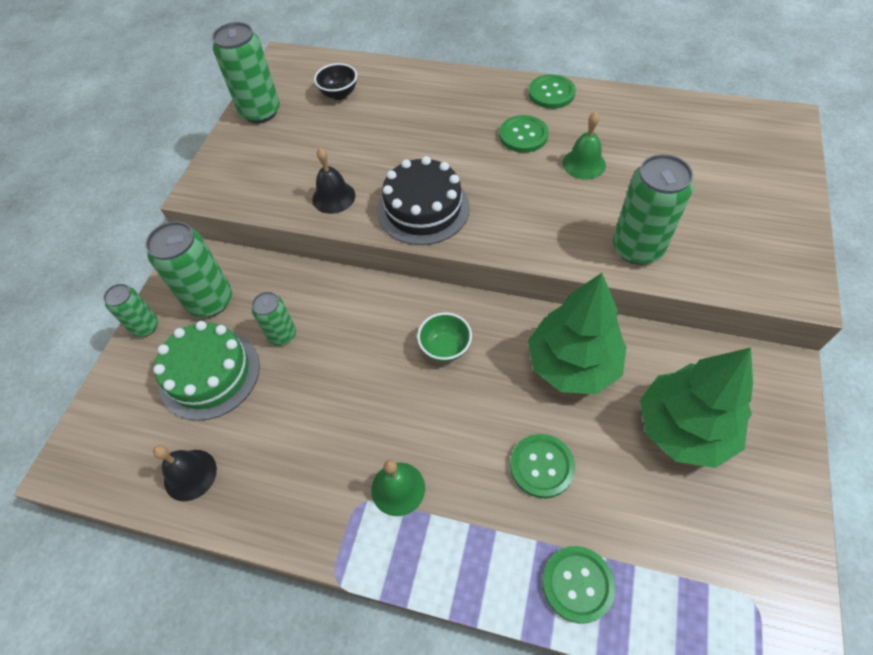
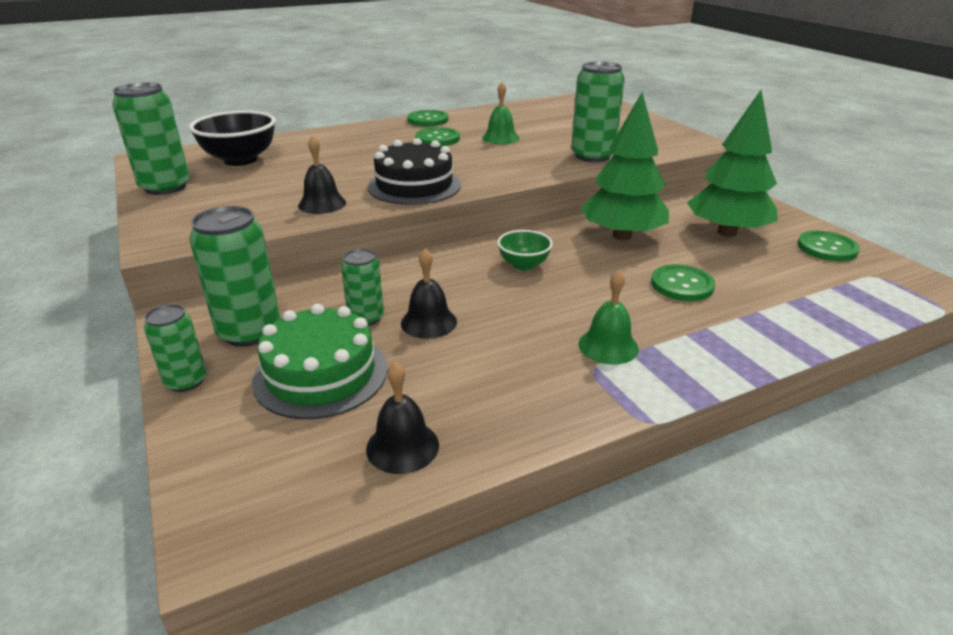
camera: 45 degrees left, 25 degrees down
(313, 368) = (428, 322): none -> black bell
(339, 94) = (240, 160): black bowl -> black bowl, size x1.76
(577, 584) = (793, 321): green button -> green button (827, 248)

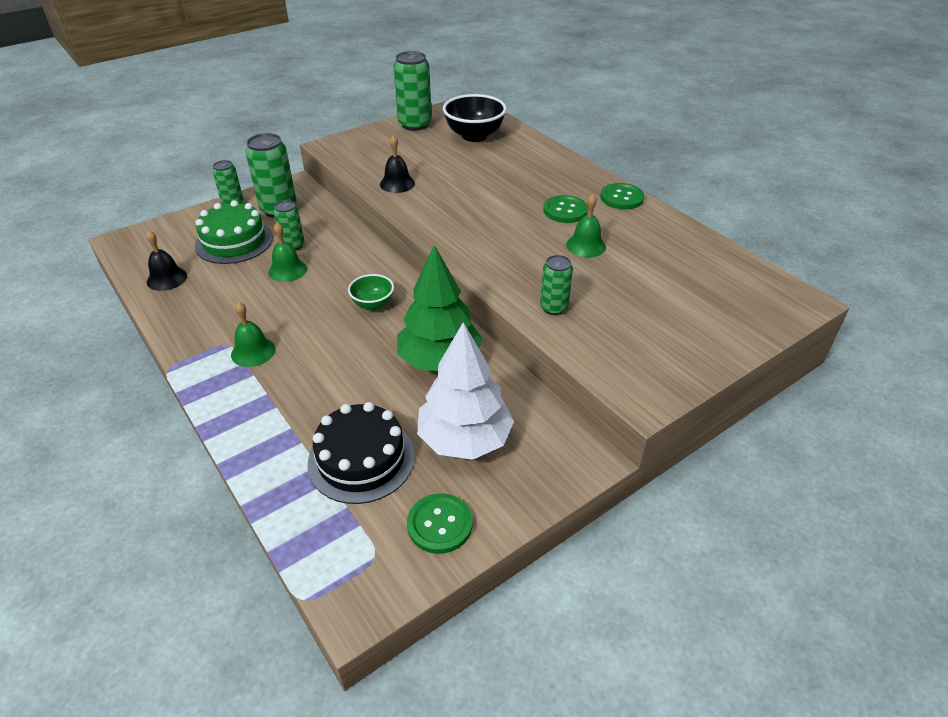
camera: 80 degrees right, 10 degrees up
(414, 186) = (441, 215): black cake -> black cake (361, 459)
(428, 322) = (287, 270): black bell -> green bell
(592, 156) = (553, 308): green can -> green can, size x0.59
(682, 285) = (345, 396): green button -> none
(727, 232) = (464, 439): green tree -> white tree

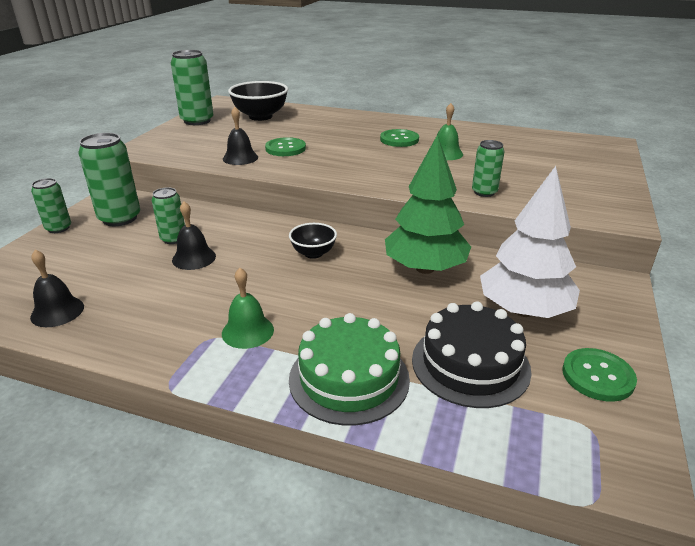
camera: 35 degrees left, 10 degrees down
(234, 241) = (101, 256): green cake -> green cake (349, 378)
(287, 270) = (194, 258): green bell -> black bell
(373, 304) = (313, 253): green bowl -> black bowl
(621, 198) = (425, 124): green button -> green button (285, 148)

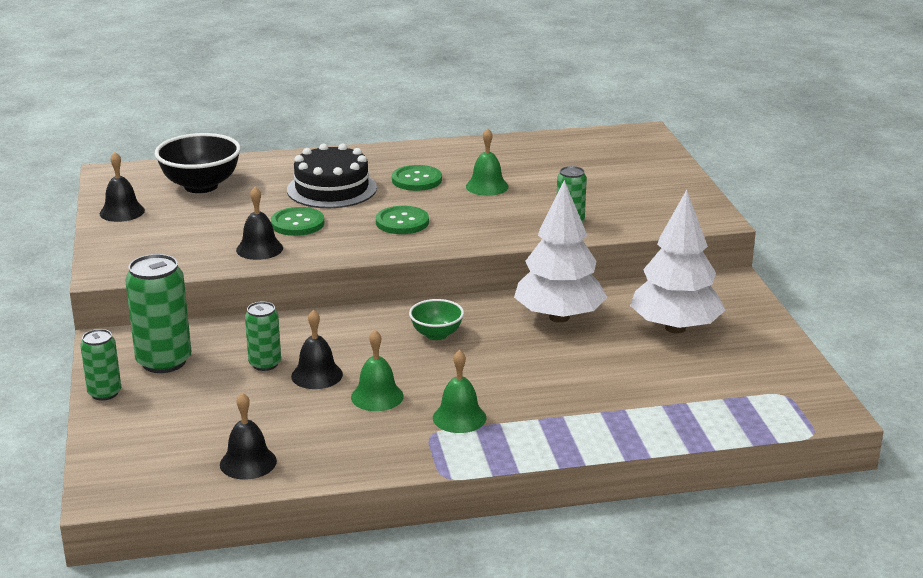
camera: 30 degrees left, 5 degrees down
(197, 121) = (122, 212): green can -> black bell
(211, 289) = (377, 396): none -> green bell
(313, 253) = (436, 334): black bowl -> green bowl
(349, 378) = (585, 422): green cake -> none
(425, 268) = (559, 317): green tree -> white tree
(470, 364) = (668, 381): black cake -> black cake (332, 189)
(597, 376) = (765, 359): green button -> green button (402, 222)

